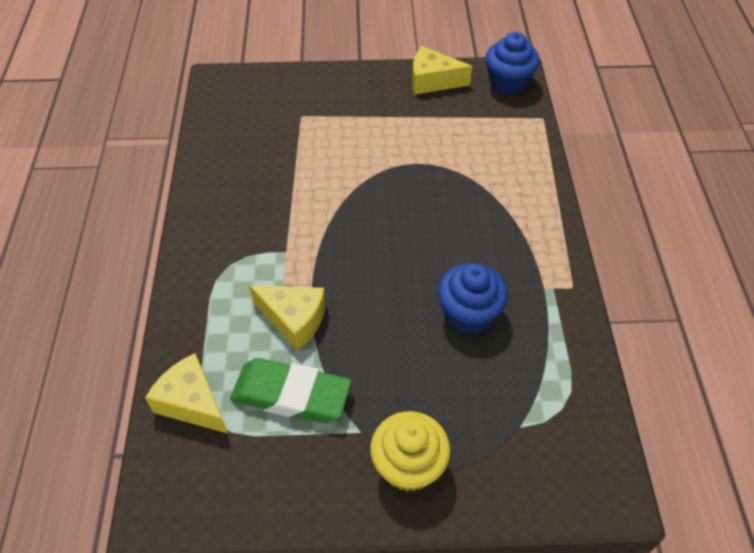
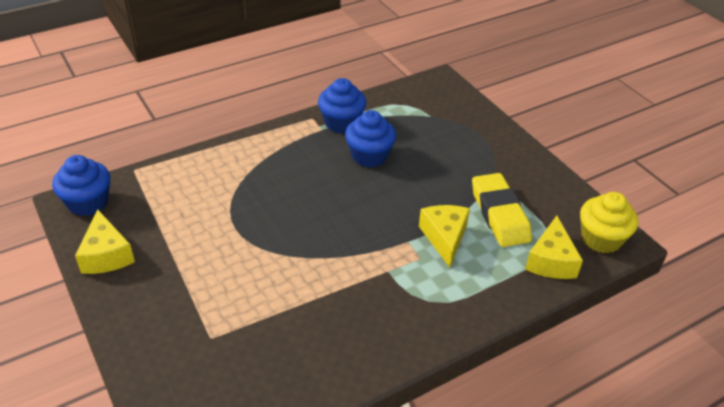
camera: 120 degrees left, 10 degrees down
(291, 395) = (499, 214): green eraser -> yellow eraser
(408, 465) = (494, 149): yellow cupcake -> yellow cupcake (601, 239)
(549, 313) = (341, 123): none -> blue cupcake

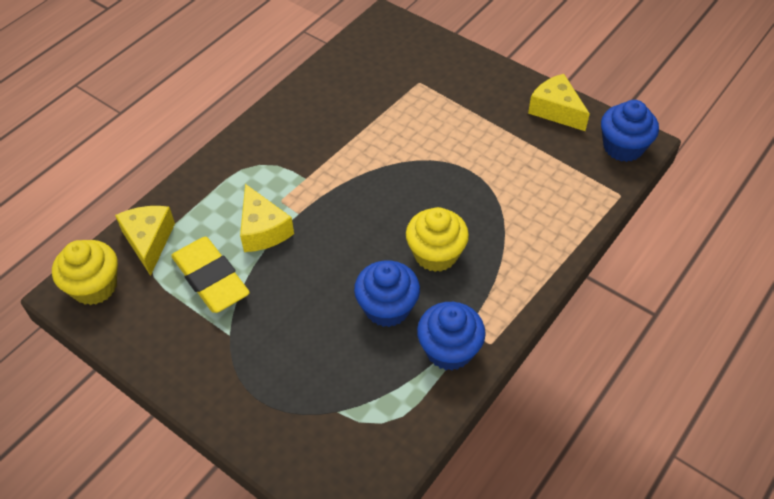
camera: 160 degrees right, 10 degrees up
(311, 176) = (435, 254): none -> yellow cupcake

